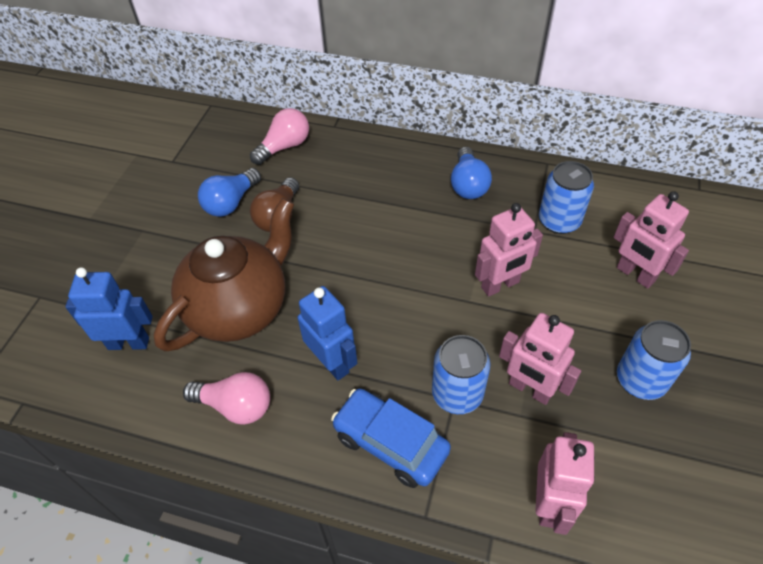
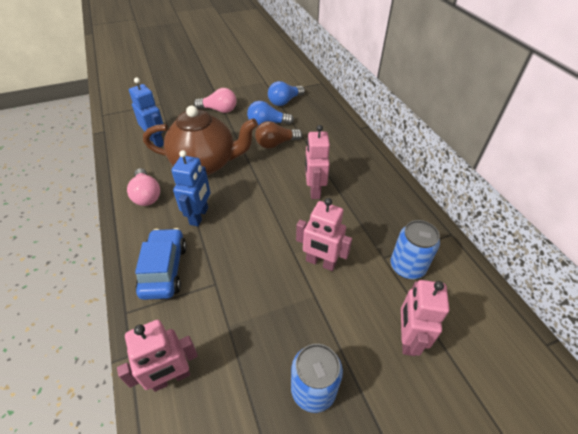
camera: 50 degrees right, 5 degrees down
(284, 147) = (324, 120): pink light bulb -> pink light bulb (219, 110)
(457, 394) = (220, 283): blue can -> none
(468, 185) = (384, 204): blue light bulb -> blue light bulb (284, 101)
(530, 389) = (252, 321): pink robot -> pink robot (314, 190)

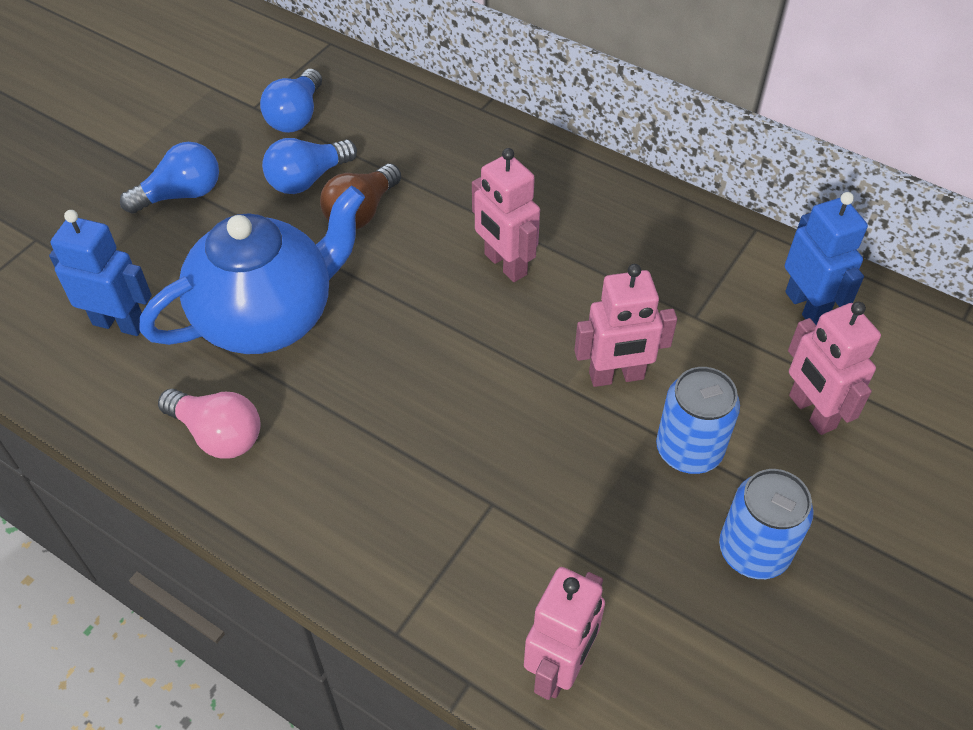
camera: 35 degrees left, 5 degrees up
(164, 269) = (389, 534): blue car -> none
(199, 216) = (356, 415): blue robot -> blue robot (806, 307)
(205, 164) = (268, 317): brown teapot -> blue teapot
(219, 110) = (181, 195): pink light bulb -> blue light bulb
(407, 267) = (736, 312): blue can -> blue can (689, 450)

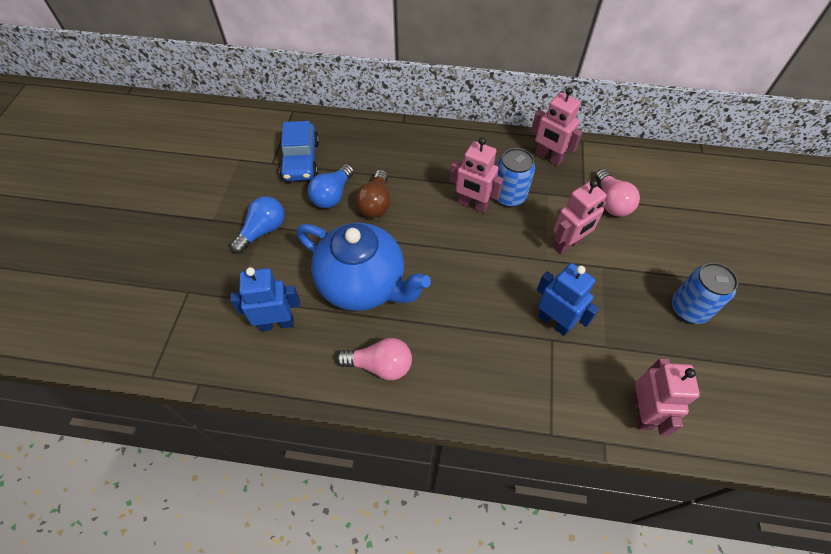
camera: 25 degrees left, 5 degrees up
(268, 317) = (363, 284): blue teapot -> blue teapot turned 90 degrees clockwise
(296, 116) = (301, 160): blue light bulb -> blue car
(689, 450) = (626, 269): blue can -> blue can (509, 196)
(736, 340) = (611, 202): none -> pink light bulb
(806, 307) = (631, 172): blue robot -> blue robot (554, 322)
(811, 412) = (668, 226): pink robot -> pink robot (548, 158)

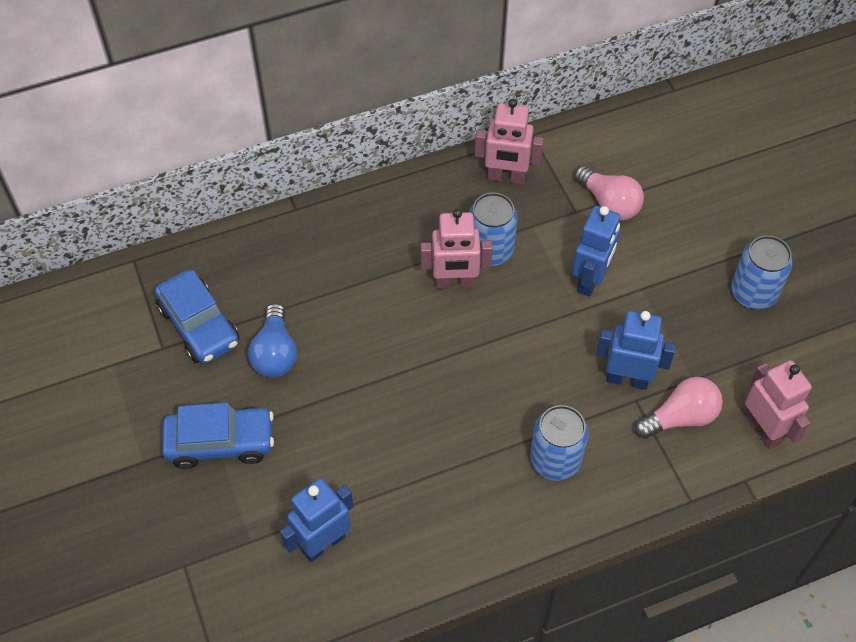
camera: 30 degrees left, 0 degrees up
(263, 231) = (220, 442): blue light bulb -> blue car
(363, 284) = (392, 446): blue teapot -> none
(375, 203) = (337, 337): brown light bulb -> none
(380, 365) = (474, 526): pink light bulb -> pink light bulb (680, 417)
(466, 350) = (555, 460): none -> blue can
(567, 244) = (590, 280): pink robot -> blue robot

